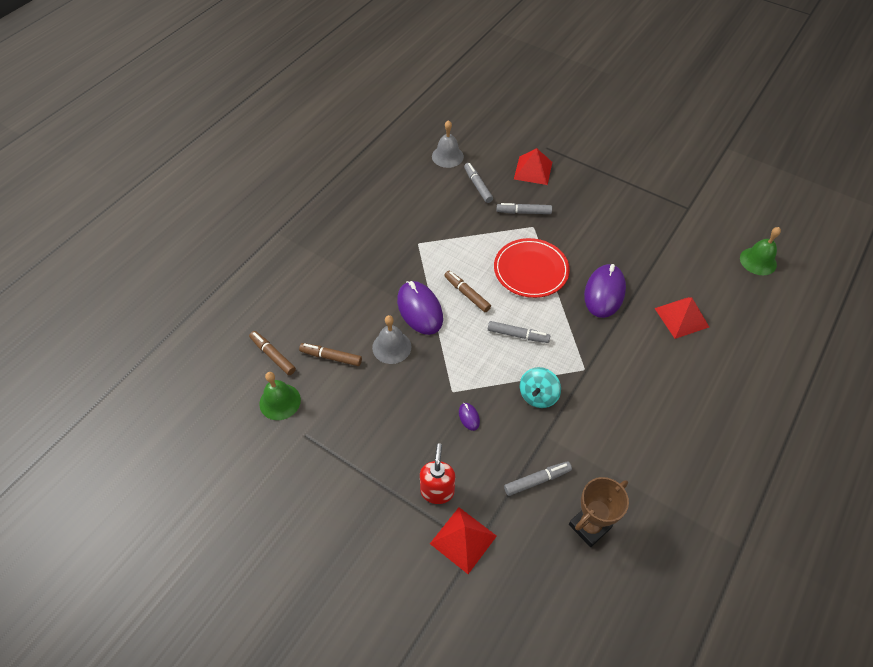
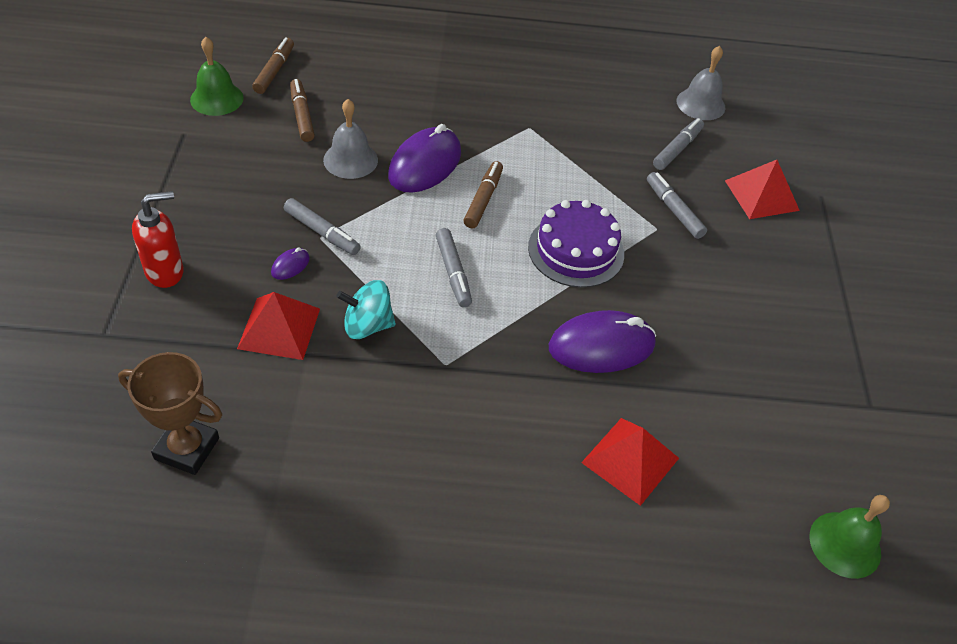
camera: 55 degrees right, 5 degrees down
(463, 539) = (108, 319): red pyramid -> red pyramid (279, 328)
(531, 270) = (576, 250): red plate -> purple cake
(537, 480) = (231, 367): grey marker -> grey marker (322, 232)

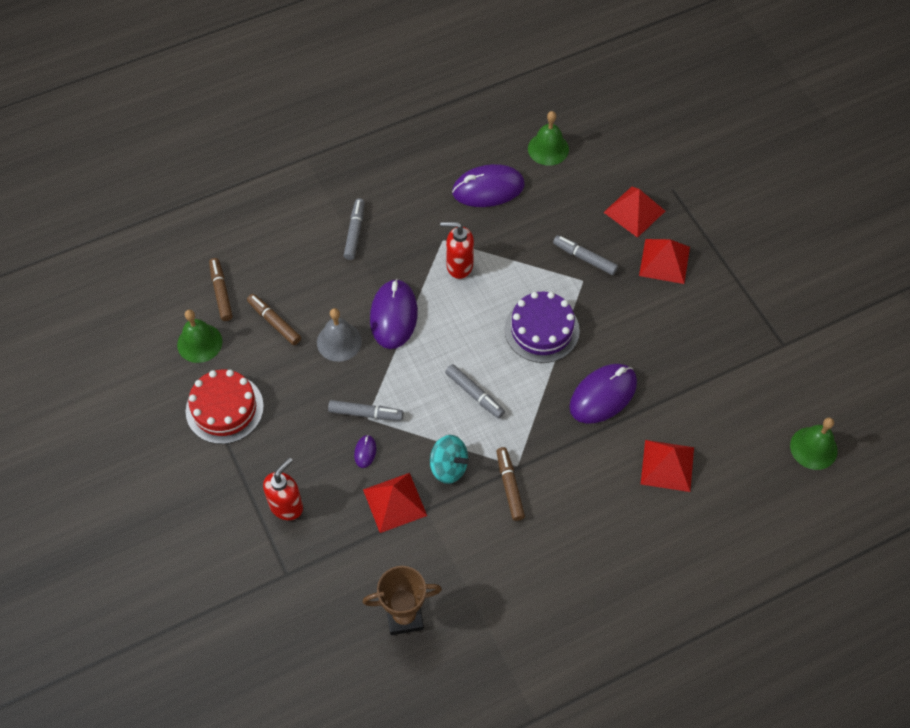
camera: 25 degrees left, 10 degrees up
(188, 160) = (224, 408): none -> red cake
(367, 325) = (448, 467): turquoise spinning top -> turquoise spinning top turned 120 degrees counterclockwise
(483, 199) = (454, 323): brown marker -> brown marker (509, 486)
(529, 155) = (459, 266): none -> red soap dispenser
(610, 108) = (488, 189): none -> purple mouse
(677, 149) = (556, 201): grey marker -> grey marker (355, 232)
(700, 104) = (548, 149): grey bell -> green bell
(767, 254) = (664, 261): none -> red pyramid

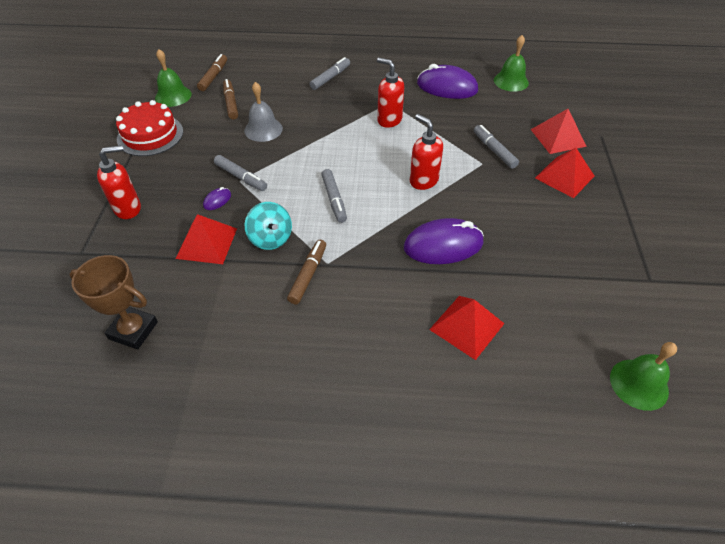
camera: 30 degrees right, 10 degrees down
(394, 316) = (315, 130): purple mouse -> none
(542, 330) = (423, 181): purple cake -> red soap dispenser

